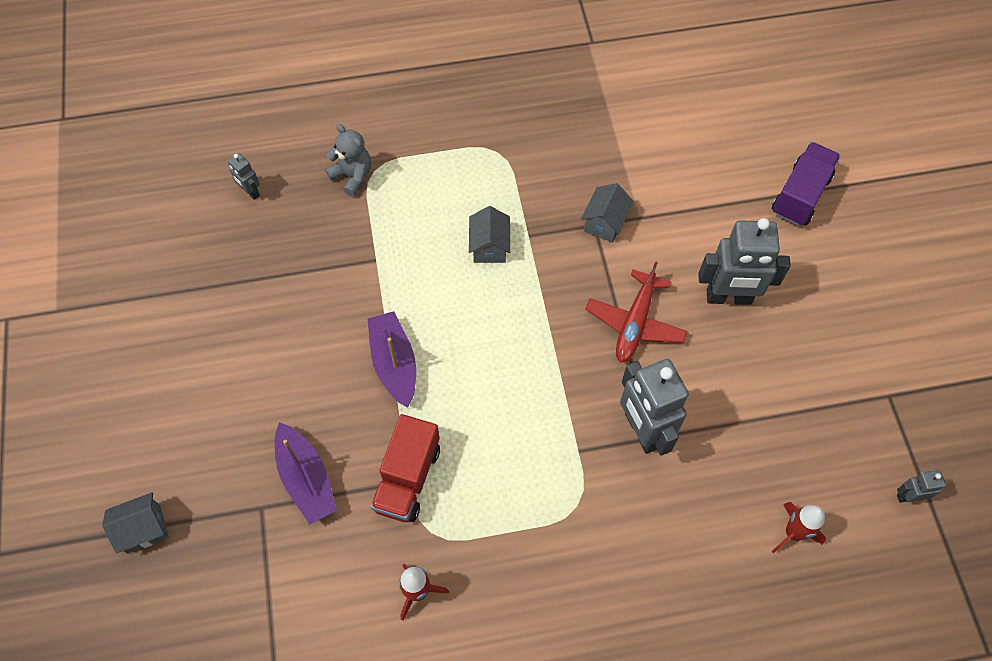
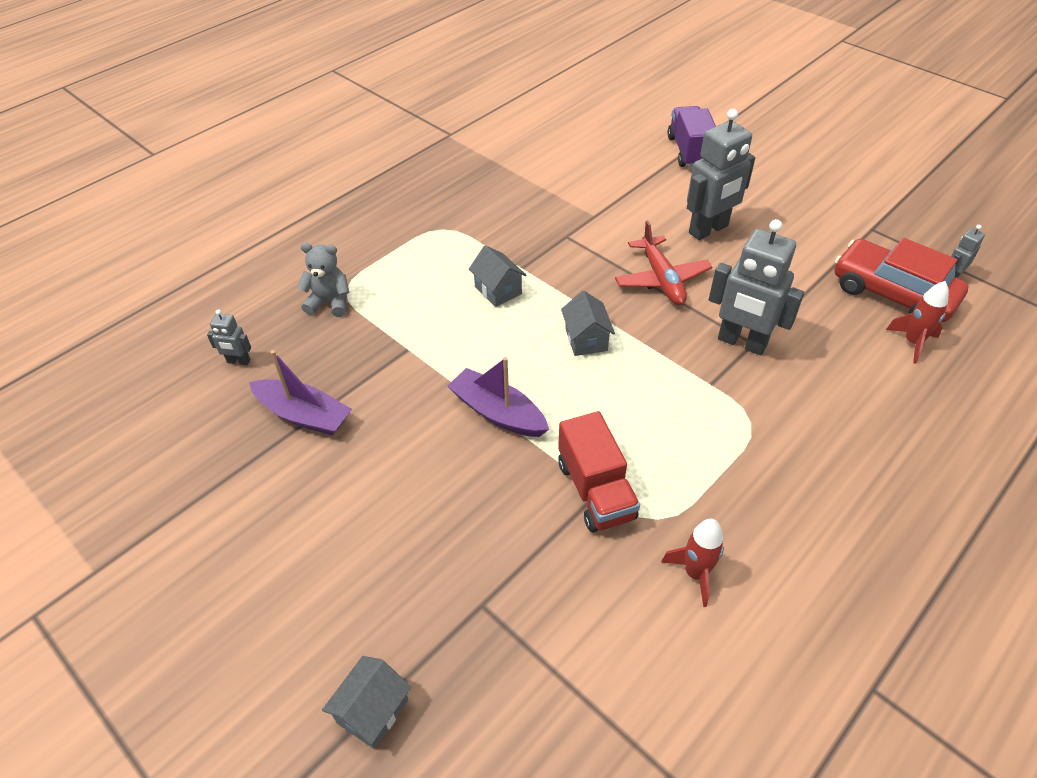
camera: 35 degrees left, 15 degrees down
(306, 479) = (503, 551): purple boat -> purple boat (304, 415)
(605, 223) = (573, 231): grey house -> grey house (586, 339)
(830, 474) = (892, 294): none -> red car

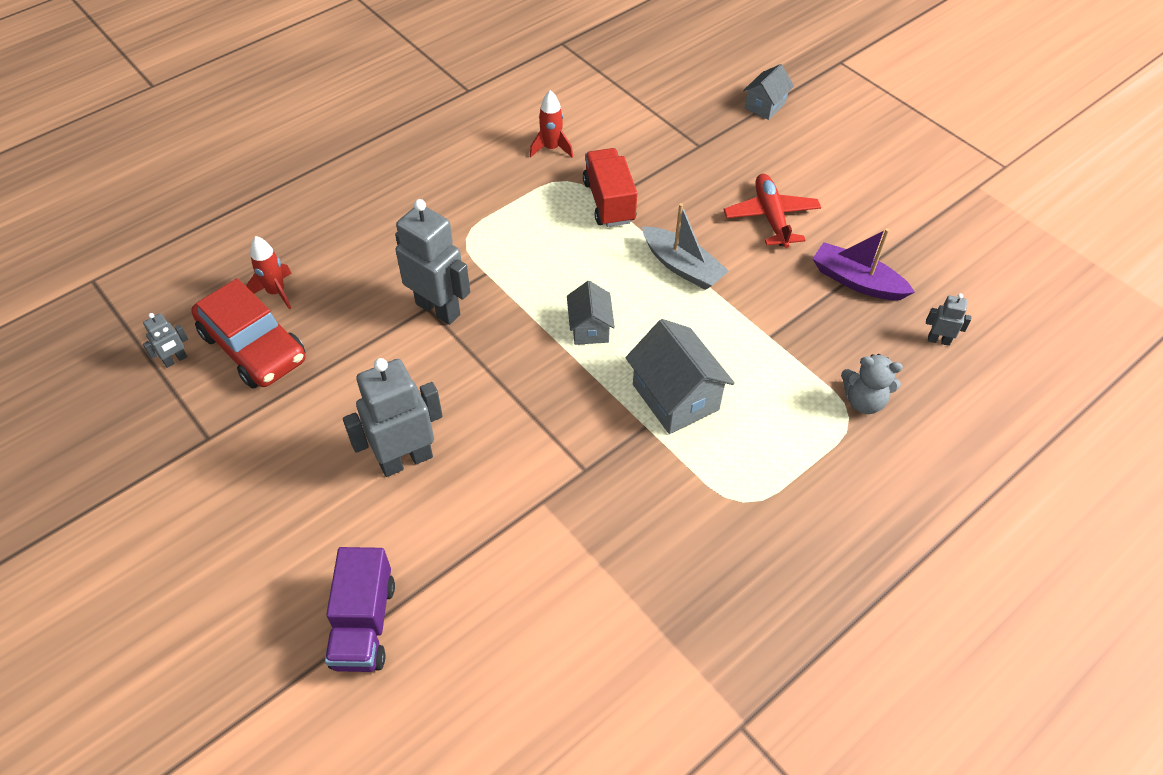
camera: 175 degrees left, 5 degrees up
(498, 290) = (675, 397): grey house -> grey house, size x1.66
(498, 413) = (682, 266): purple boat -> grey boat
(661, 279) = (490, 392): red plane -> red plane (771, 217)

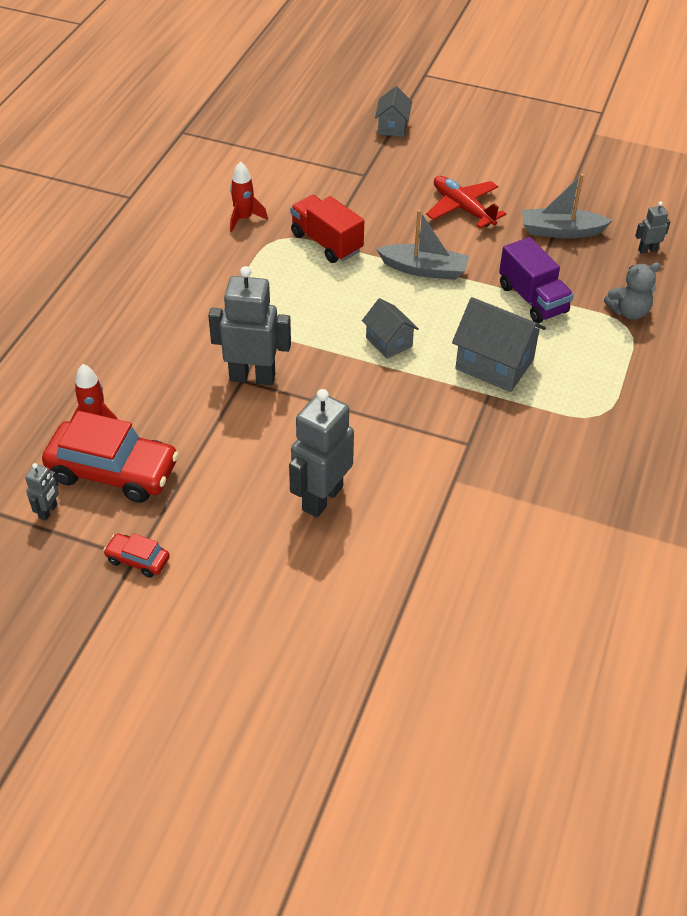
camera: 30 degrees left, 5 degrees down
(208, 441) = (137, 560): none -> red car
(364, 624) = (390, 627): purple truck -> purple truck (532, 299)
(856, 281) = (560, 231): purple boat -> grey boat

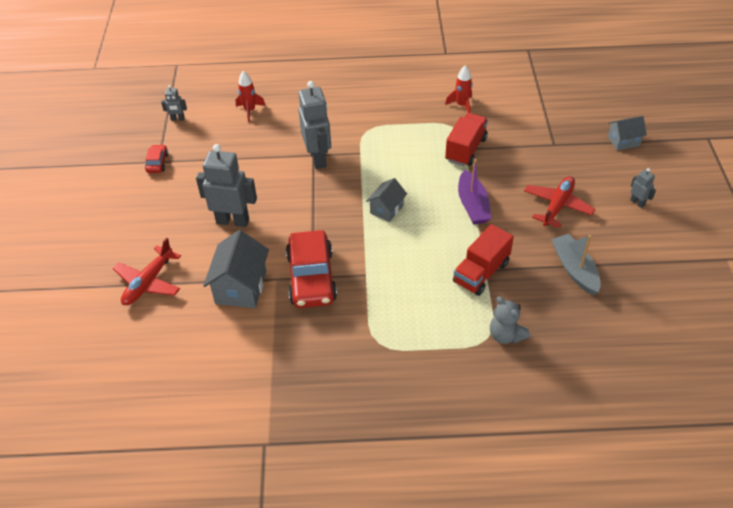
camera: 70 degrees right, 0 degrees up
(113, 471) = (216, 131): red car -> red car (311, 277)
(393, 623) = (148, 282): none -> red plane
(424, 269) = (472, 205): grey boat -> purple boat
(494, 364) = (397, 269): grey house -> grey house (241, 287)
(532, 299) = (481, 273): purple truck -> red truck
(647, 250) = (593, 331): grey robot -> grey robot (637, 203)

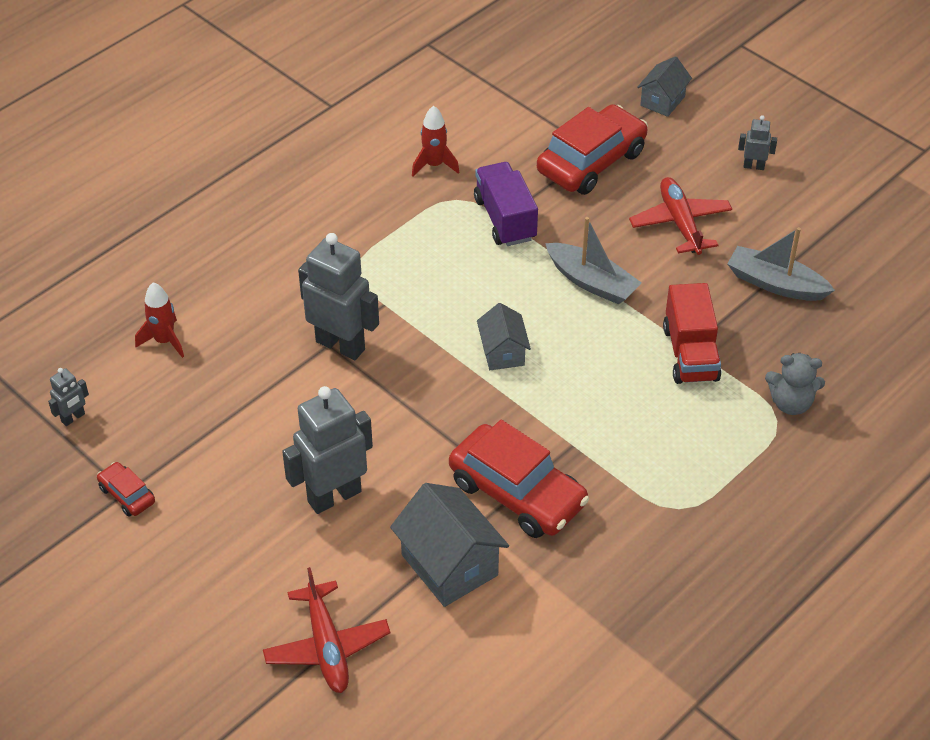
camera: 45 degrees left, 0 degrees up
(465, 149) = (505, 219): red truck -> purple truck
(472, 205) = (592, 282): purple boat -> grey boat
(545, 148) = (591, 162): none -> red car

